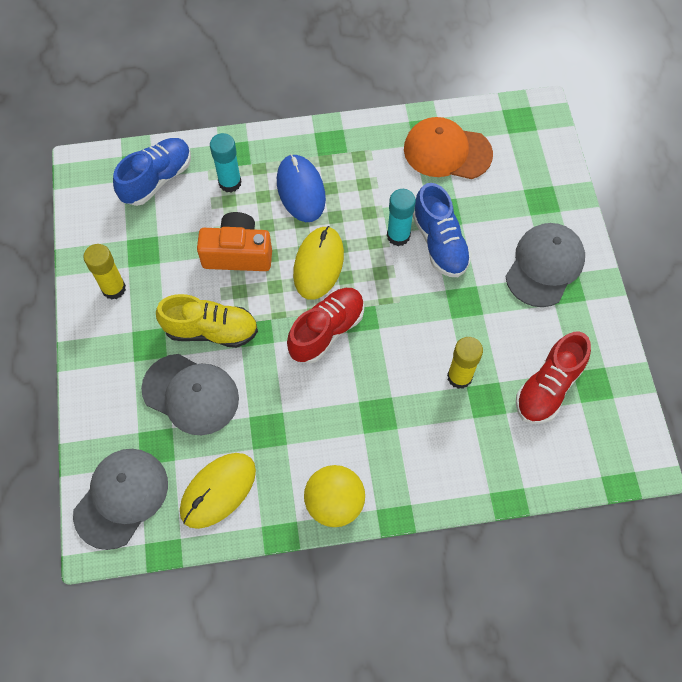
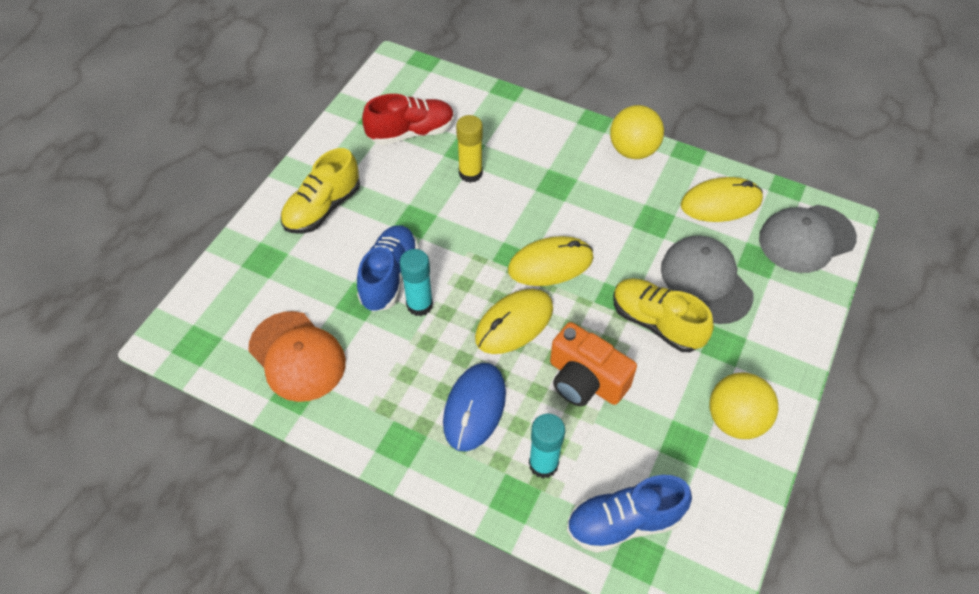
camera: 145 degrees left, 10 degrees down
(114, 288) = (735, 420): yellow glue stick -> yellow ball
(327, 331) = (550, 264): red shoe -> yellow mouse
(544, 266) = (322, 208): grey cap -> yellow shoe

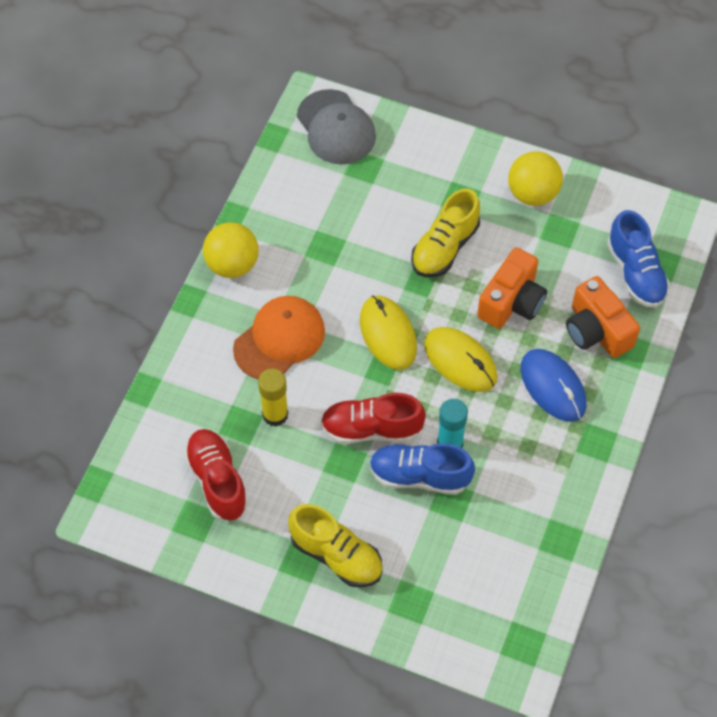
camera: 95 degrees left, 5 degrees up
(297, 356) = (522, 545): orange cap -> orange cap (279, 339)
(446, 243) = (371, 429): none -> red shoe
(474, 408) = (553, 386): blue mouse -> blue mouse turned 45 degrees clockwise
(543, 464) = (597, 330): turquoise glue stick -> orange camera
(706, 281) = (394, 208): grey cap -> none
(721, 203) = (297, 191): yellow mouse -> none

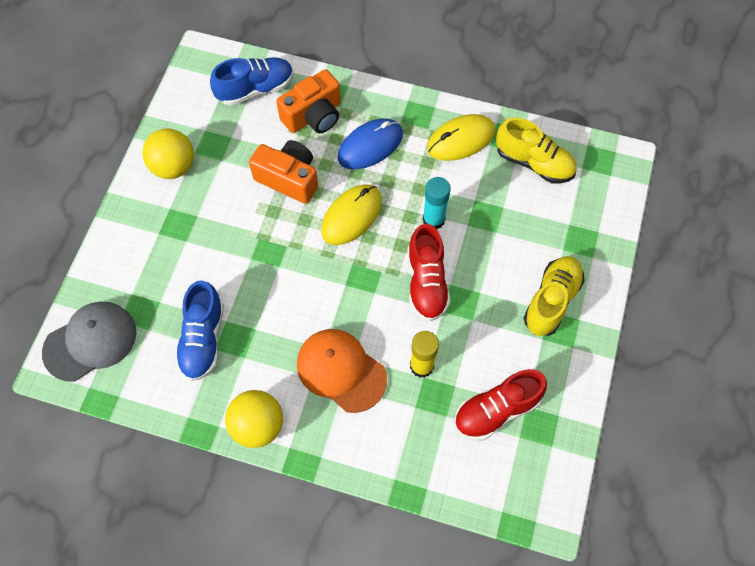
camera: 95 degrees left, 5 degrees up
(388, 334) = (328, 276): yellow mouse -> yellow mouse (461, 140)
(419, 476) = (467, 241): blue shoe -> blue shoe (203, 339)
(445, 247) = (233, 235): yellow shoe -> yellow shoe (534, 163)

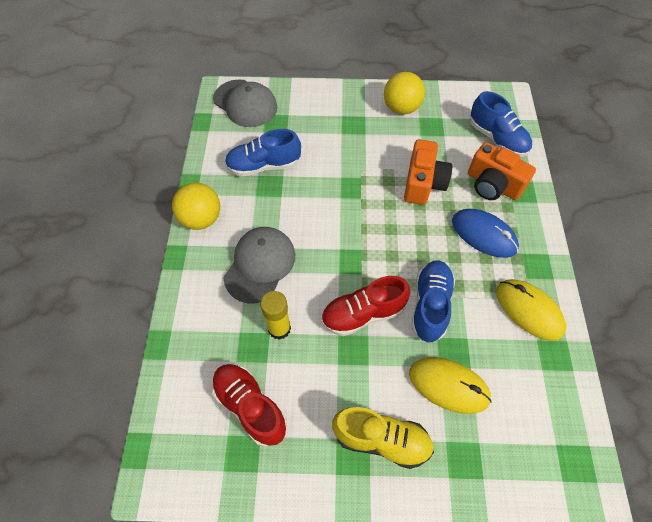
camera: 75 degrees right, 5 degrees down
(341, 371) = (260, 265): orange cap -> grey cap
(351, 216) = (407, 237): yellow mouse -> yellow mouse (448, 385)
(433, 219) = (430, 305): turquoise glue stick -> blue shoe
(534, 163) = (537, 389): yellow shoe -> none

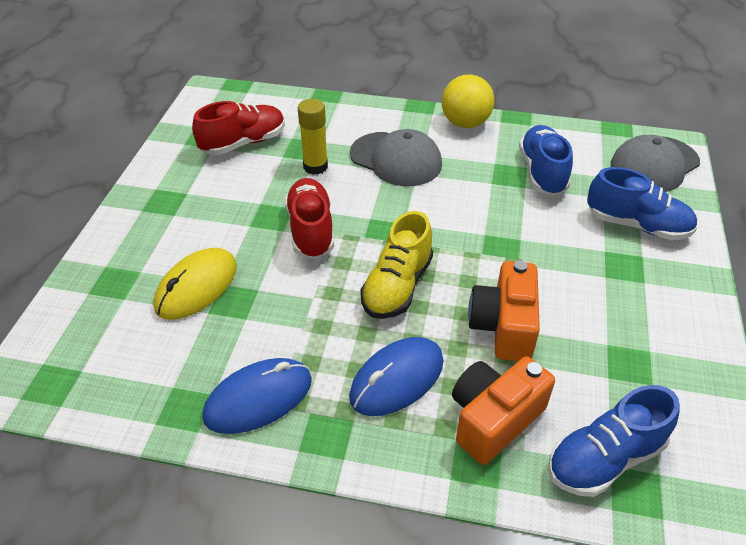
camera: 100 degrees right, 15 degrees down
(382, 440) = (168, 223): yellow shoe -> yellow shoe (397, 286)
(401, 108) = (668, 330): yellow ball -> none
(423, 183) = (503, 326): orange camera -> orange camera turned 75 degrees clockwise
(430, 305) = (302, 291): blue shoe -> blue shoe (637, 225)
(529, 310) = (258, 398): yellow mouse -> blue mouse

